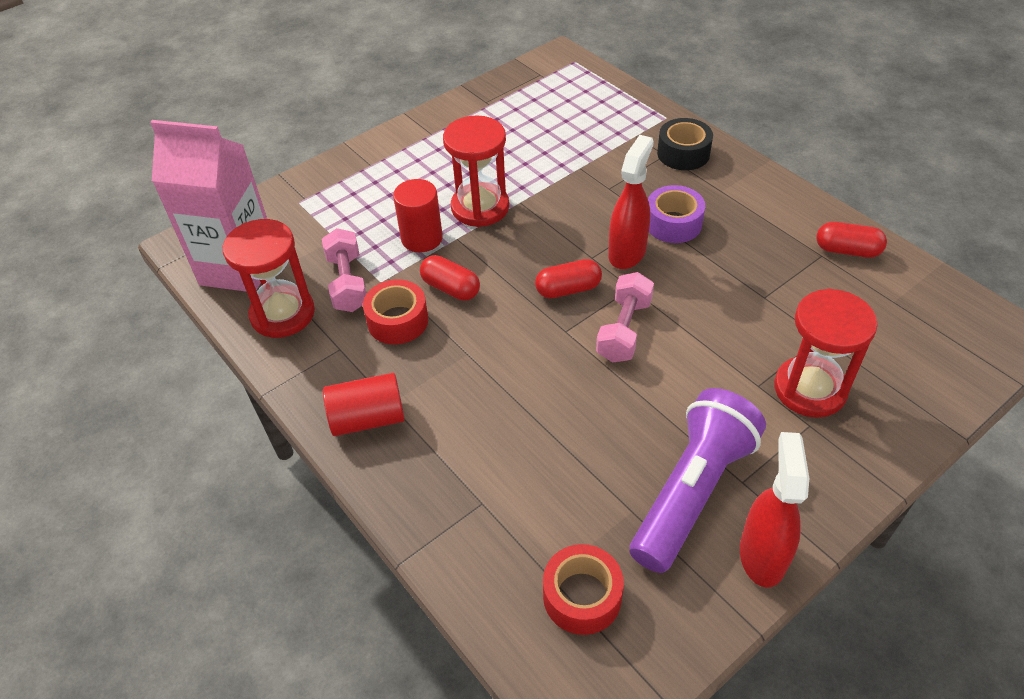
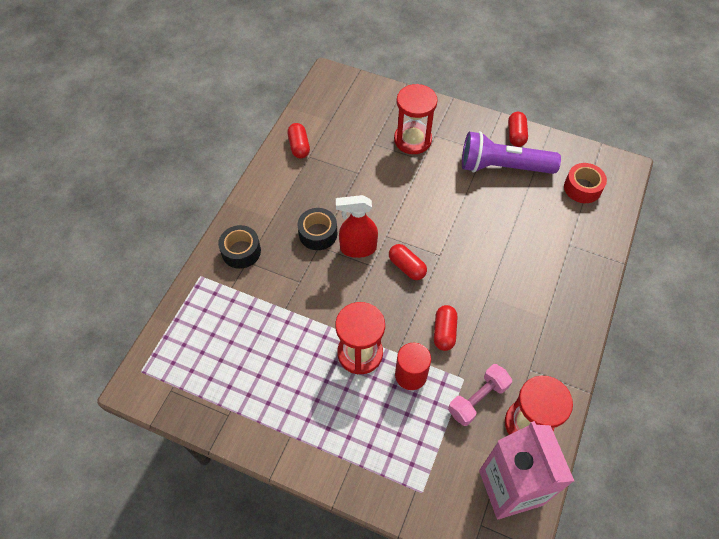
camera: 120 degrees left, 10 degrees up
(368, 418) = (563, 323): red cylinder -> none
(397, 321) = (488, 348): red tape -> none
(624, 330) = (421, 227): pink dumbbell -> none
(673, 223) = (318, 233): purple tape -> black tape
(762, 555) = (516, 135): red spray bottle -> red capsule

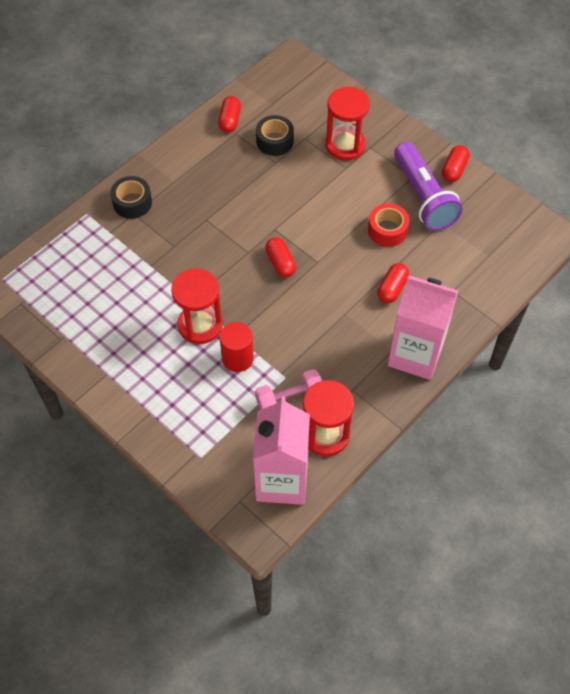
camera: 20 degrees right, 0 degrees up
(318, 233) = (210, 208): black tape -> black tape (275, 141)
(358, 248) = (242, 232): red spray bottle -> none
(444, 332) = (287, 331): red capsule -> red capsule (392, 289)
(502, 167) = (423, 197): purple flashlight -> purple flashlight turned 135 degrees counterclockwise
(568, 316) = (415, 355): none -> pink carton
(582, 188) = (495, 241): red tape -> red tape (387, 230)

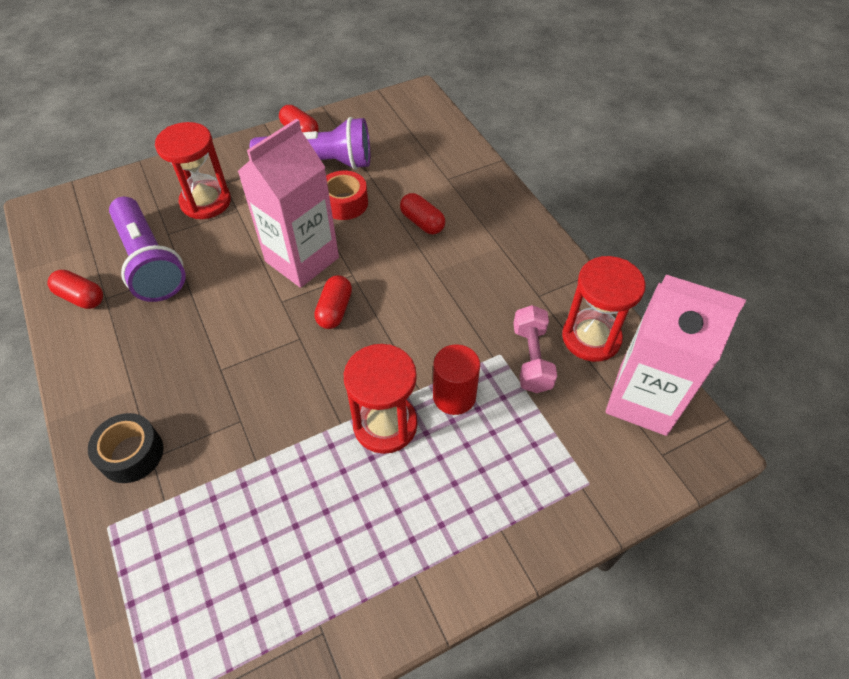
camera: 70 degrees left, 5 degrees down
(275, 141) = (150, 262): black tape -> purple flashlight
(280, 263) = (335, 310): red capsule -> red capsule turned 75 degrees counterclockwise
(415, 355) = (513, 230): pink carton -> pink carton (302, 259)

